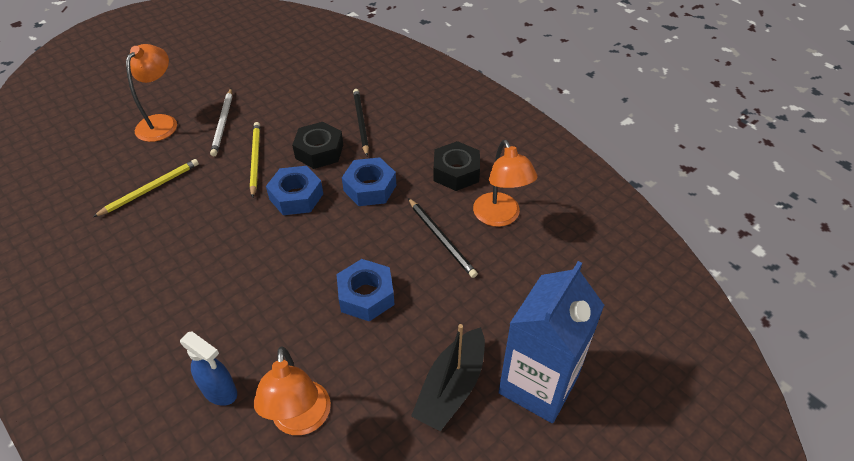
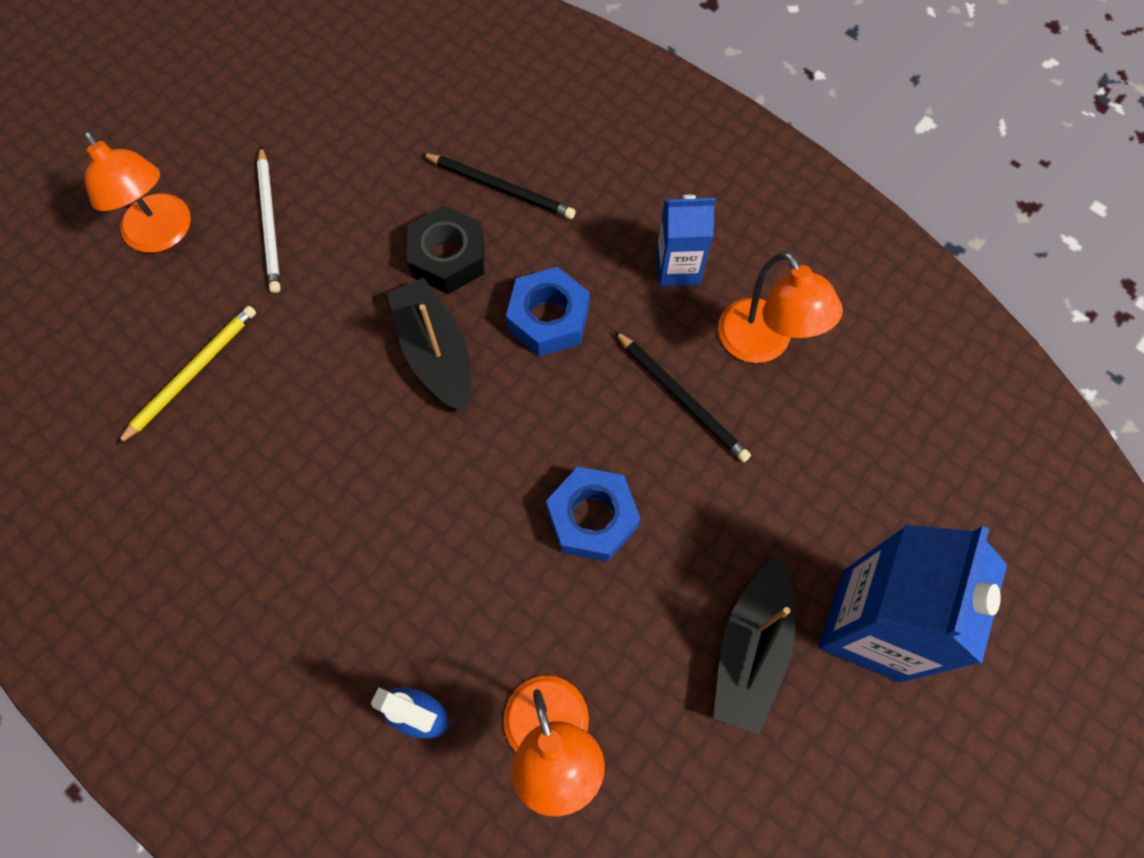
camera: 10 degrees left, 20 degrees up
(161, 122) = (163, 235): orange lamp -> orange lamp turned 135 degrees clockwise
(255, 159) = (347, 289): yellow pencil -> none
(296, 196) = (435, 353): blue nut -> black boat
(361, 122) = (501, 188): black pencil -> black pencil turned 135 degrees clockwise
(456, 172) = (677, 268): black nut -> blue carton

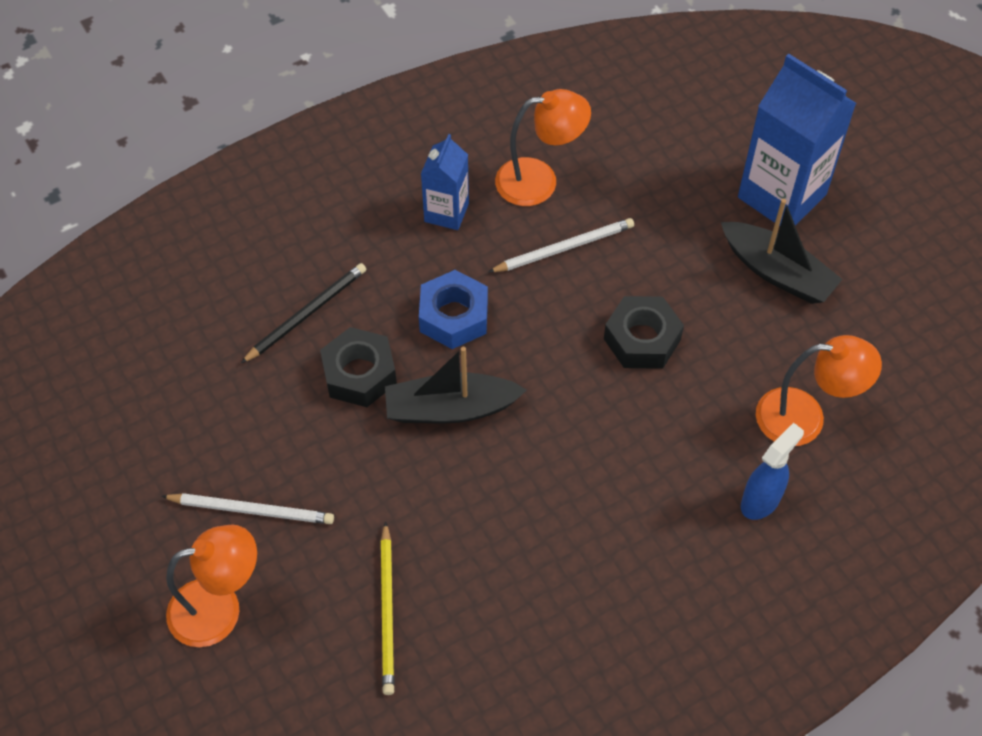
camera: 70 degrees left, 10 degrees down
(192, 373) = (387, 611): yellow pencil -> yellow pencil turned 150 degrees counterclockwise
(592, 518) = (642, 339): blue nut -> black nut
(682, 398) = (564, 248): black pencil -> white pencil

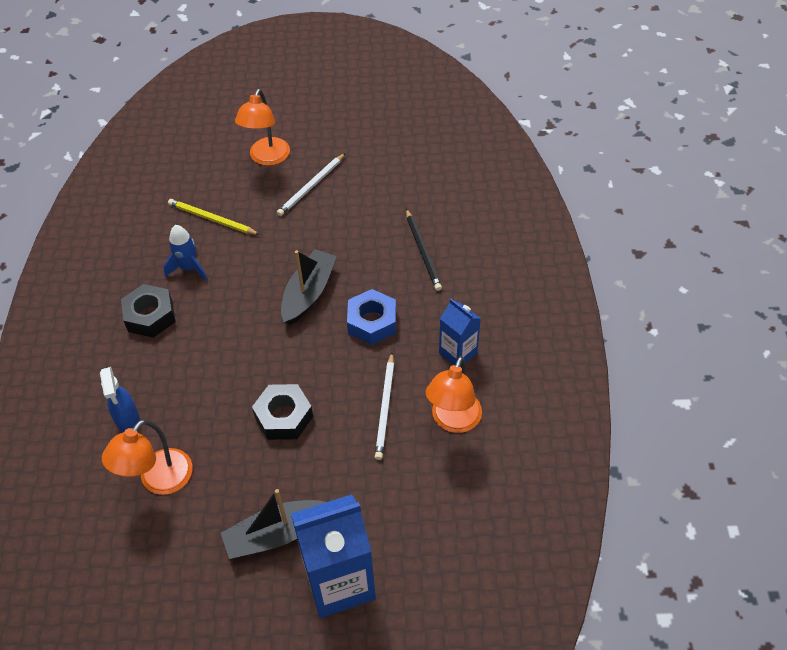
camera: 120 degrees right, 5 degrees down
(359, 374) = (363, 260): black nut -> black nut (150, 316)
(495, 584) = (189, 268): none -> blue rocket

